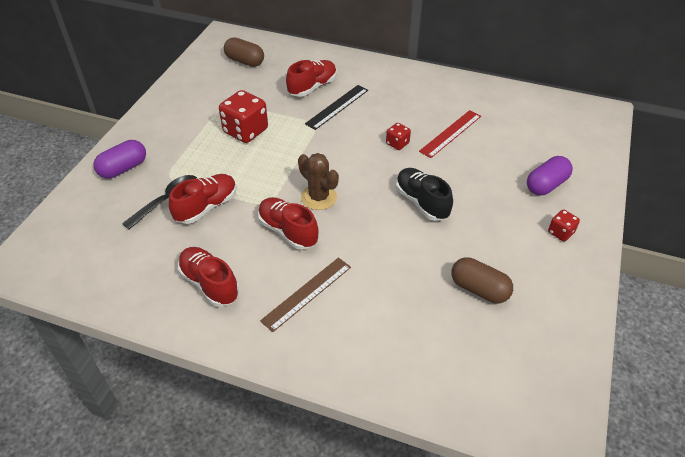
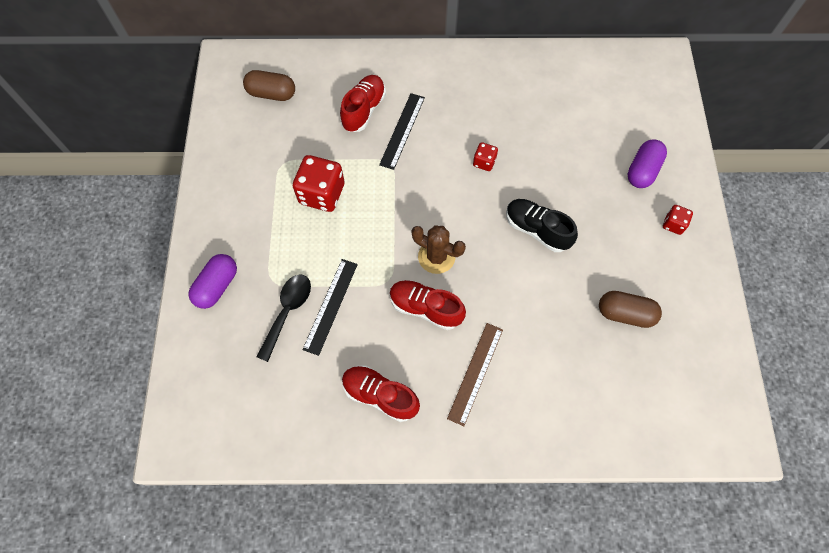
camera: 20 degrees left, 20 degrees up
(206, 207) = (331, 306): red shoe -> black ruler
(450, 133) = (530, 132): red ruler -> none

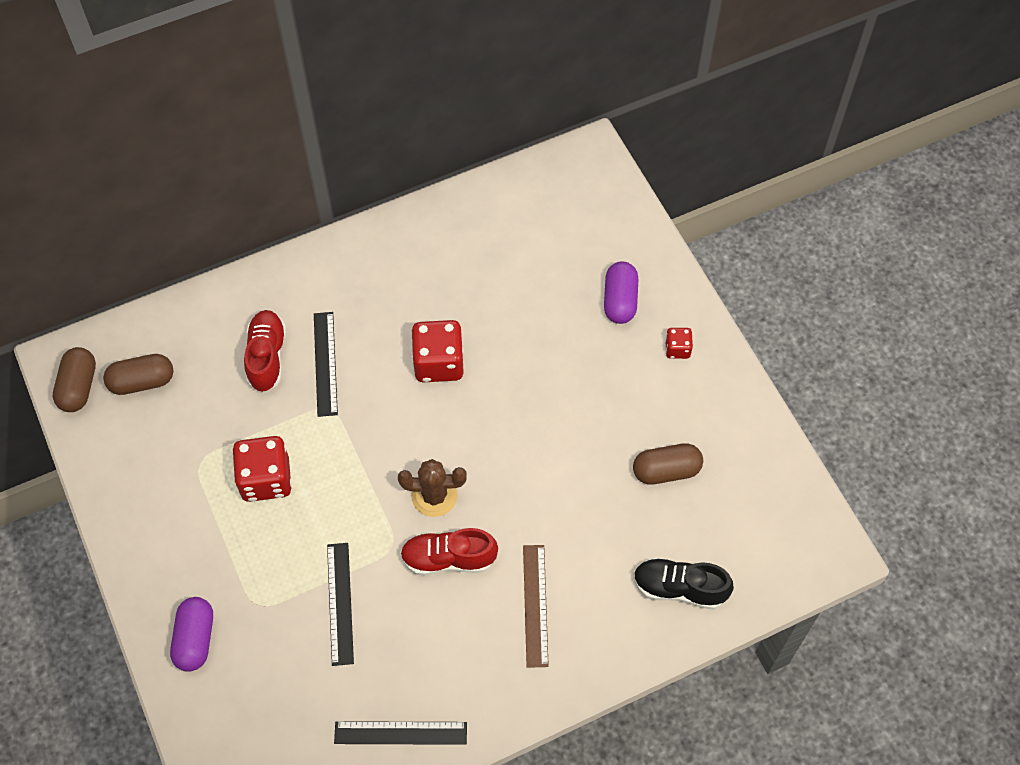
camera: 25 degrees left, 5 degrees down
(229, 81) = (78, 387): none -> brown capsule
(287, 312) = (293, 631): black spoon -> none
(328, 425) = (400, 733): none -> black ruler
(380, 395) = (442, 675): red shoe -> none
(484, 162) = (438, 363): red dice -> red dice, size x1.95
(536, 230) = (532, 417): black shoe -> black shoe (679, 588)

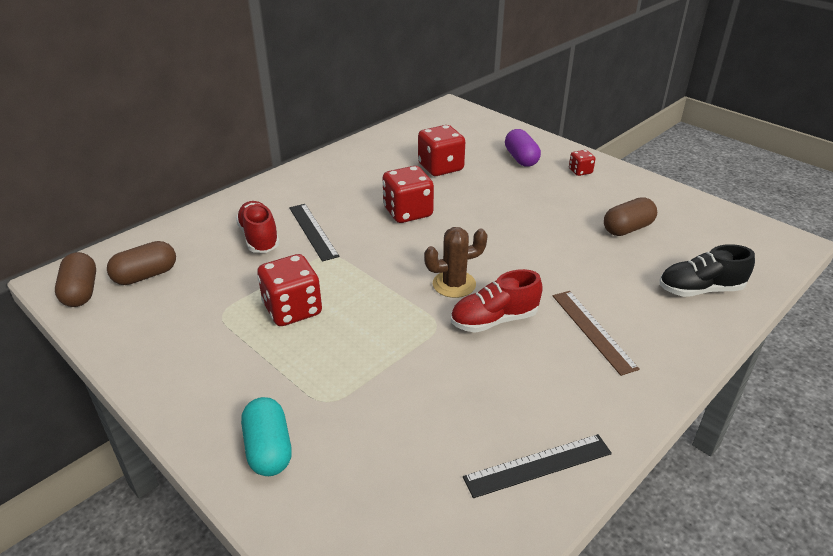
camera: 20 degrees left, 25 degrees down
(195, 639) = (268, 449): purple capsule -> turquoise capsule
(340, 603) = (411, 377): black ruler -> none
(514, 288) = (440, 167): none -> red dice

